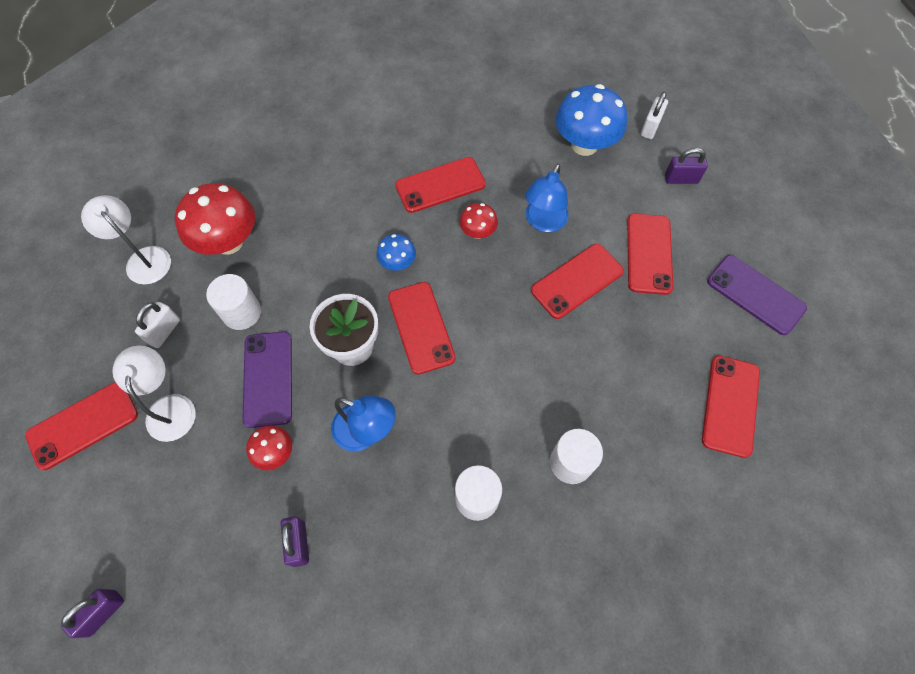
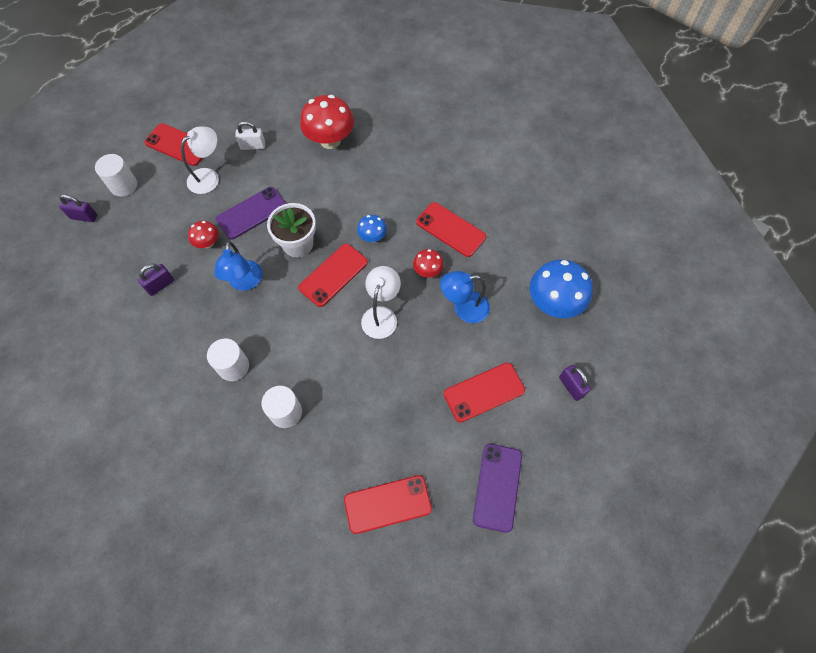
camera: 60 degrees right, 0 degrees up
(143, 259) = (292, 108): white lamp -> white lamp (381, 315)
(242, 312) = (286, 175): white cylinder -> white cylinder (123, 185)
(577, 281) = (428, 353): red phone -> none
(650, 127) = (606, 342): white padlock -> none

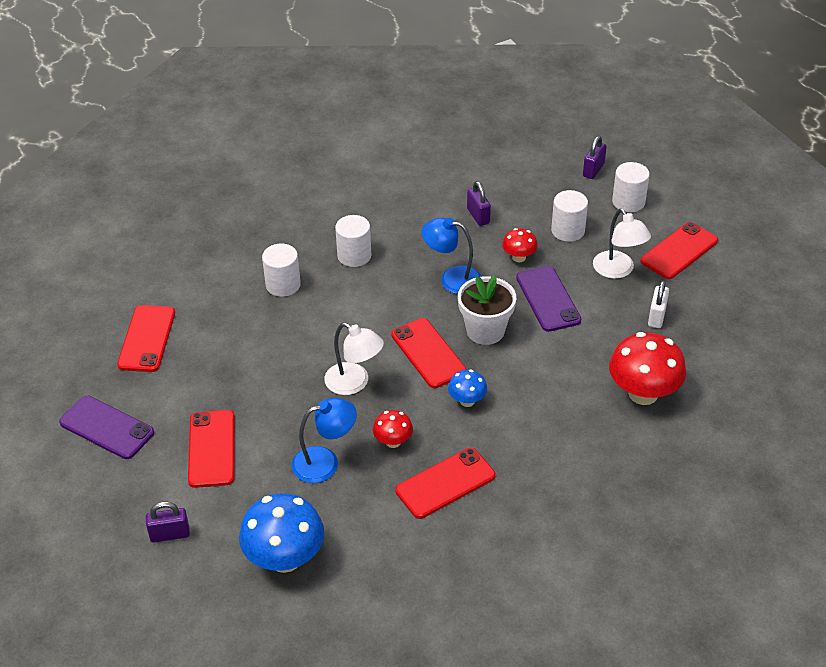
camera: 110 degrees right, 20 degrees down
(167, 218) = (568, 230): none -> white cylinder
(463, 308) = (325, 462): blue lamp -> blue lamp turned 60 degrees clockwise

